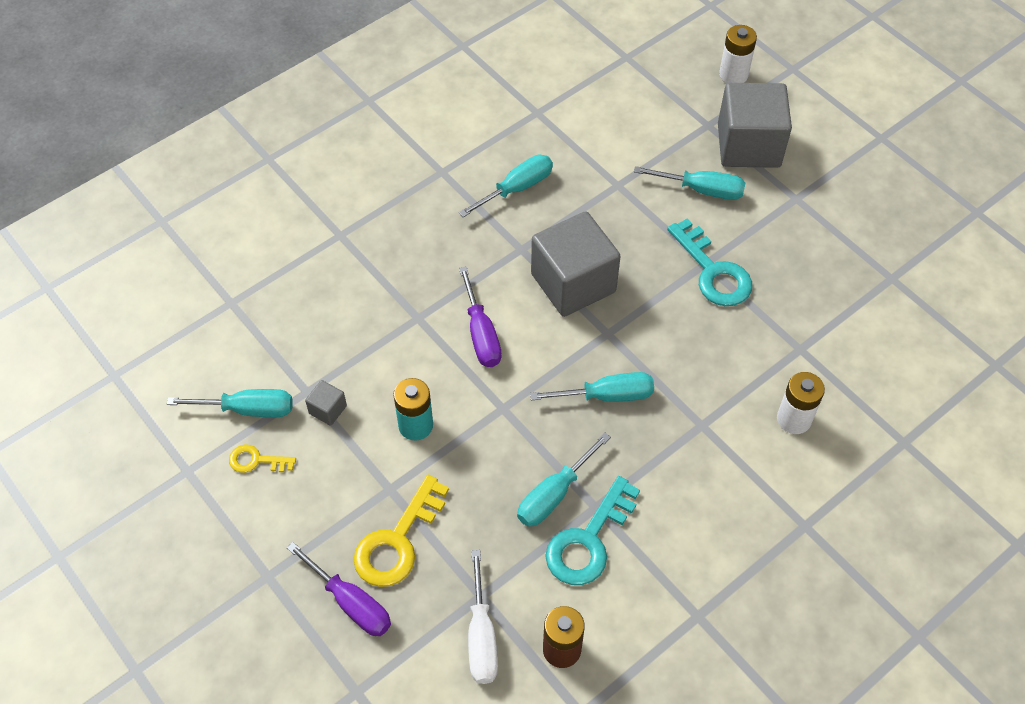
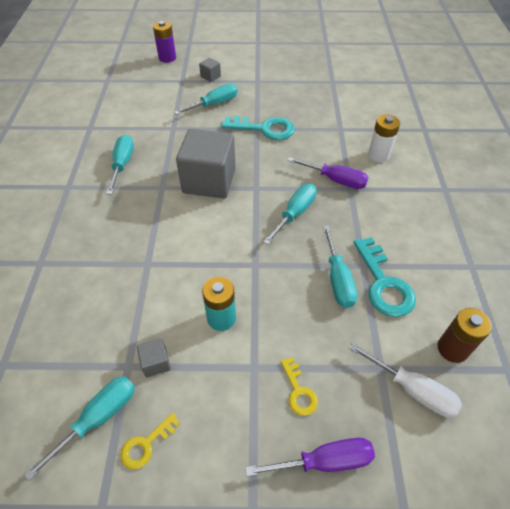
camera: 50 degrees left, 5 degrees down
(397, 541) = (298, 391): yellow key -> yellow key, size x0.54
(481, 334) = (194, 241): purple screwdriver -> purple screwdriver (335, 180)
(733, 75) = (167, 58): white battery -> purple battery
(748, 145) = (210, 76): grey cube -> grey cube, size x0.41

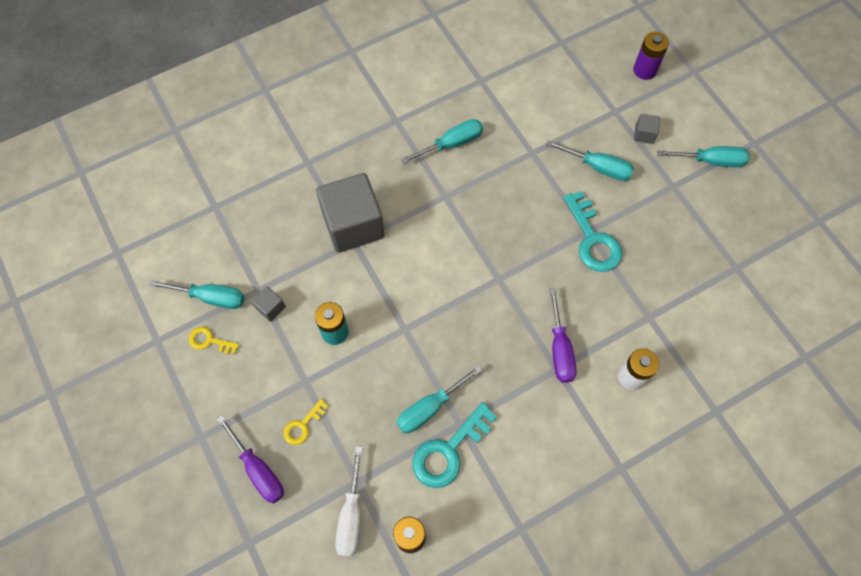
camera: 60 degrees right, 15 degrees up
(209, 181) = (480, 231): grey cube -> grey cube (353, 225)
(295, 213) = (487, 332): turquoise screwdriver -> turquoise screwdriver (711, 161)

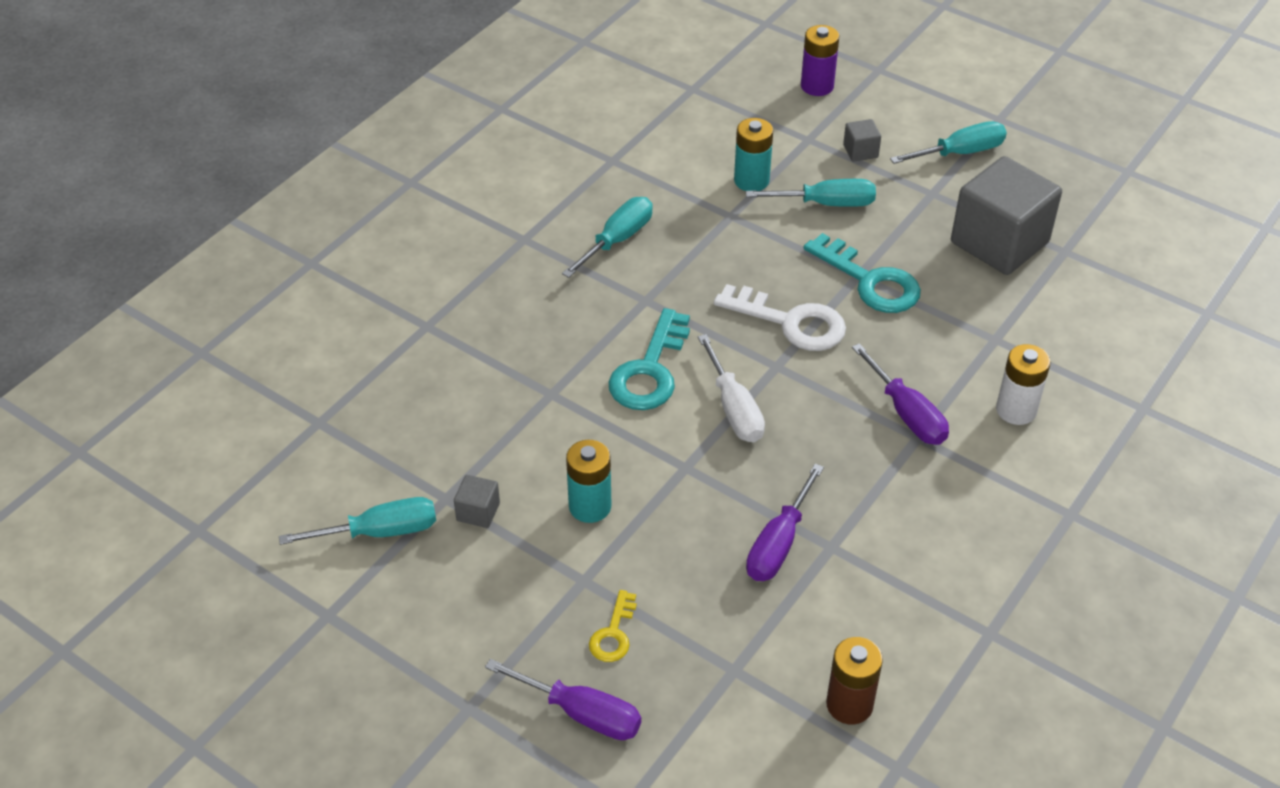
camera: 25 degrees left, 20 degrees down
(209, 341) = (410, 585): yellow key -> none
(351, 515) = (751, 713): white screwdriver -> white screwdriver (734, 408)
(353, 225) = (537, 374): grey cube -> grey cube (999, 242)
(430, 408) = (779, 543): turquoise screwdriver -> purple screwdriver
(449, 451) = (836, 582): turquoise key -> turquoise key (650, 370)
(525, 250) = (790, 322): none -> white key
(560, 130) = (751, 180): none -> turquoise battery

